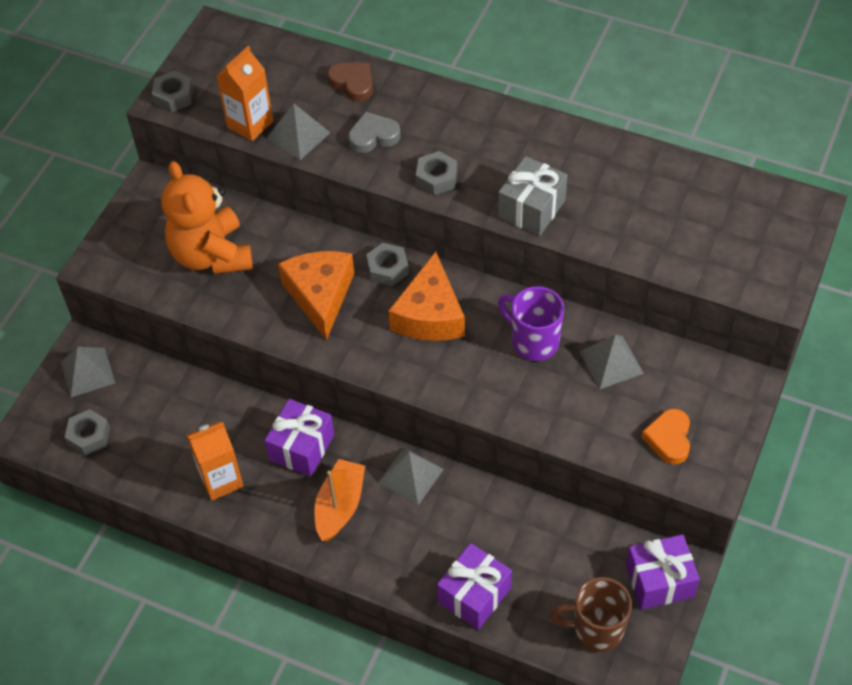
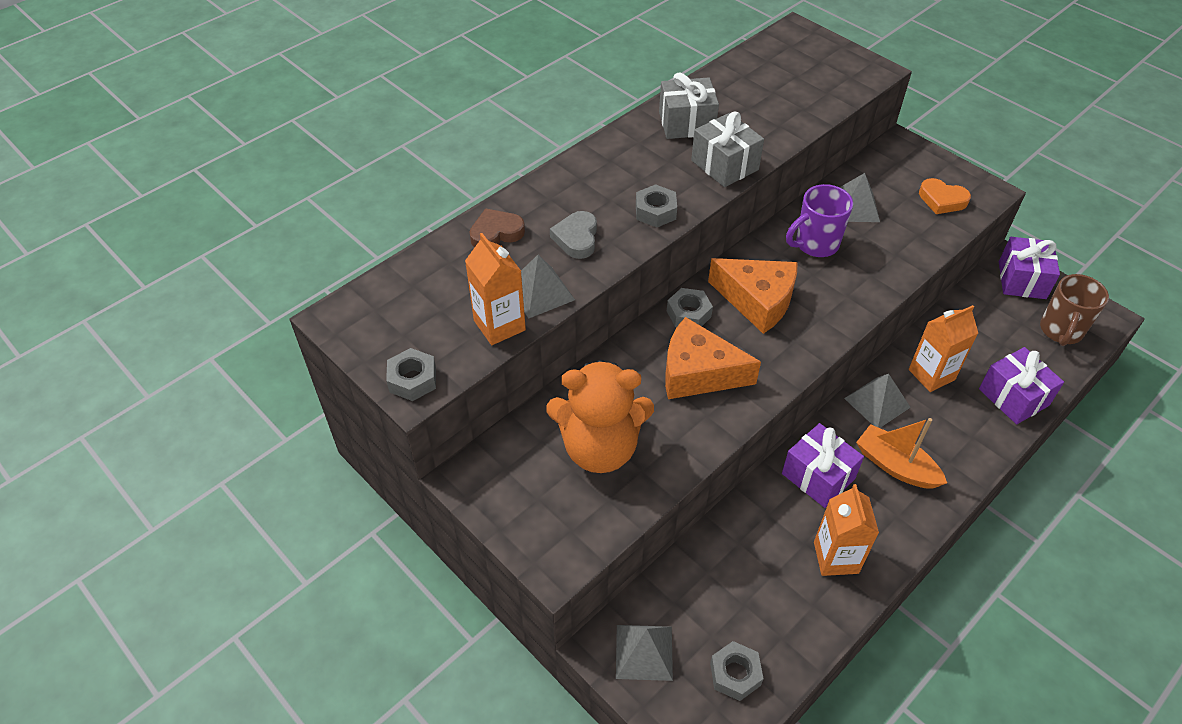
camera: 70 degrees left, 5 degrees down
(470, 516) = (931, 374): none -> orange carton
(579, 162) = (686, 123): none -> grey gift

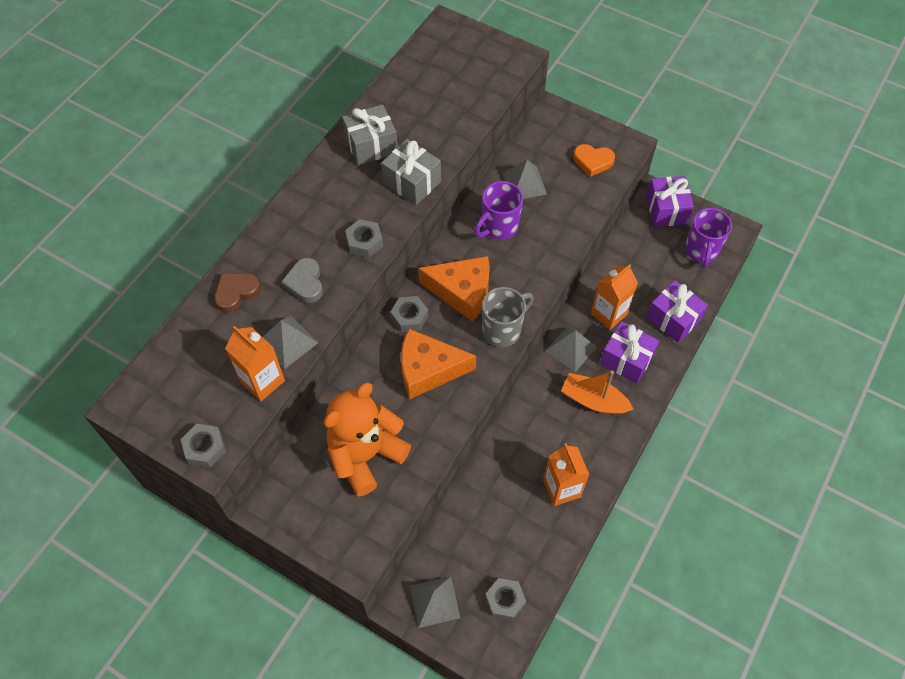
camera: 15 degrees left, 10 degrees up
(600, 448) = (365, 455): orange teddy bear -> orange teddy bear turned 150 degrees clockwise
(798, 350) = (503, 330): none -> grey mug
(818, 476) = (537, 424): purple gift -> purple gift (626, 360)
(1060, 331) = (701, 251): brown mug -> purple mug

